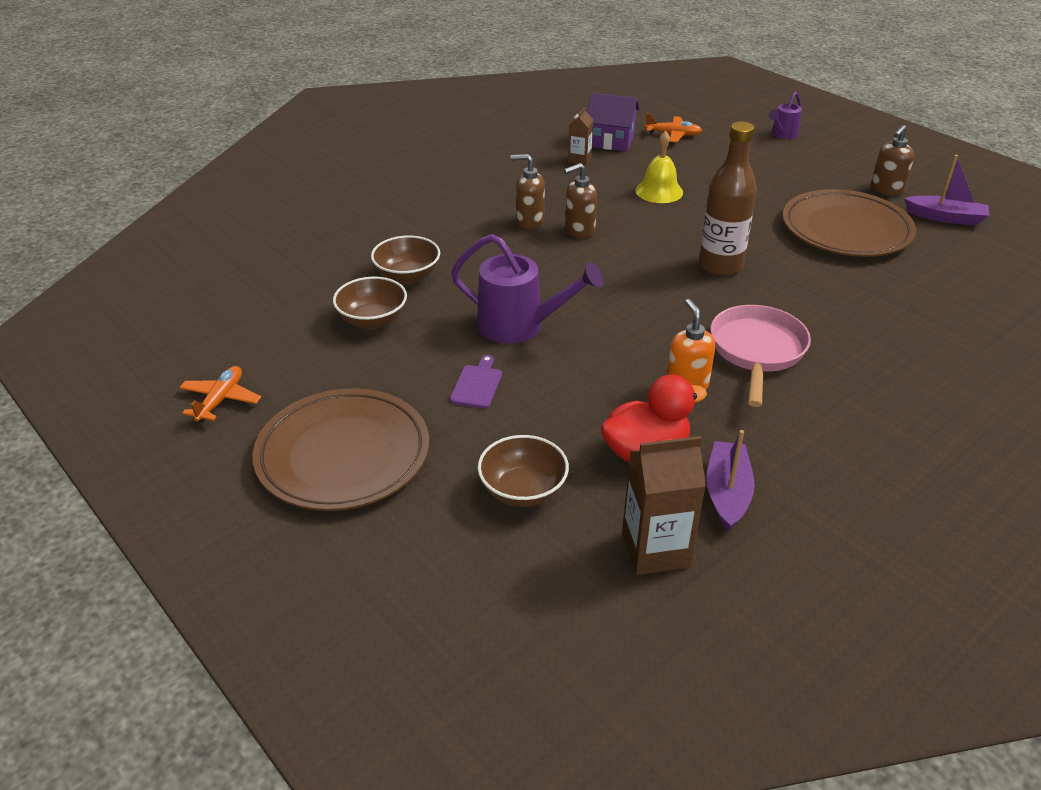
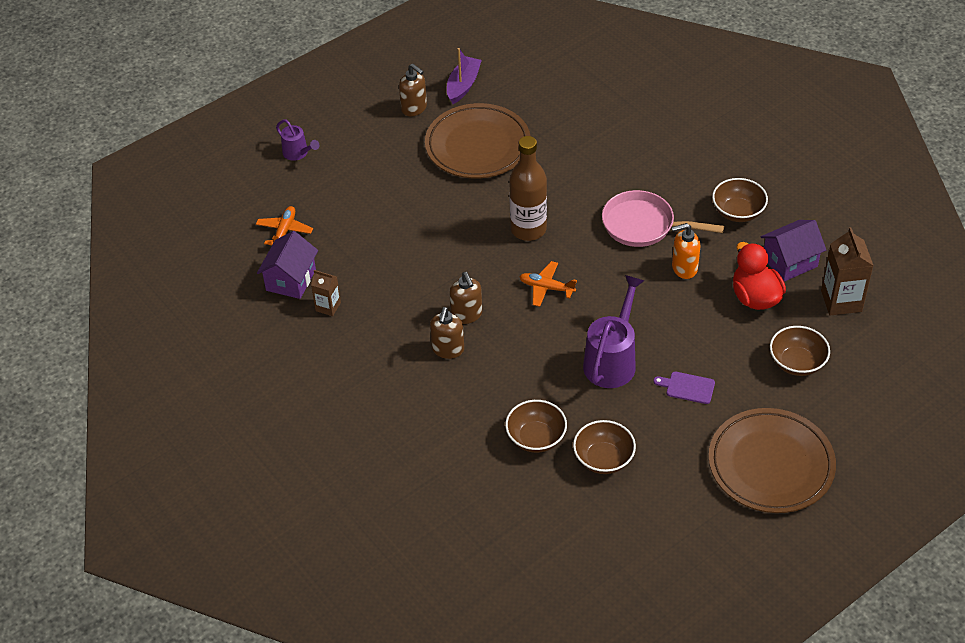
camera: 85 degrees left, 10 degrees up
(221, 400) = (713, 552): orange plane -> orange plane (546, 288)
(659, 191) = (400, 254): yellow bell -> none
(727, 493) = (790, 262): purple boat -> purple house
(816, 440) = (738, 212): none -> brown bowl

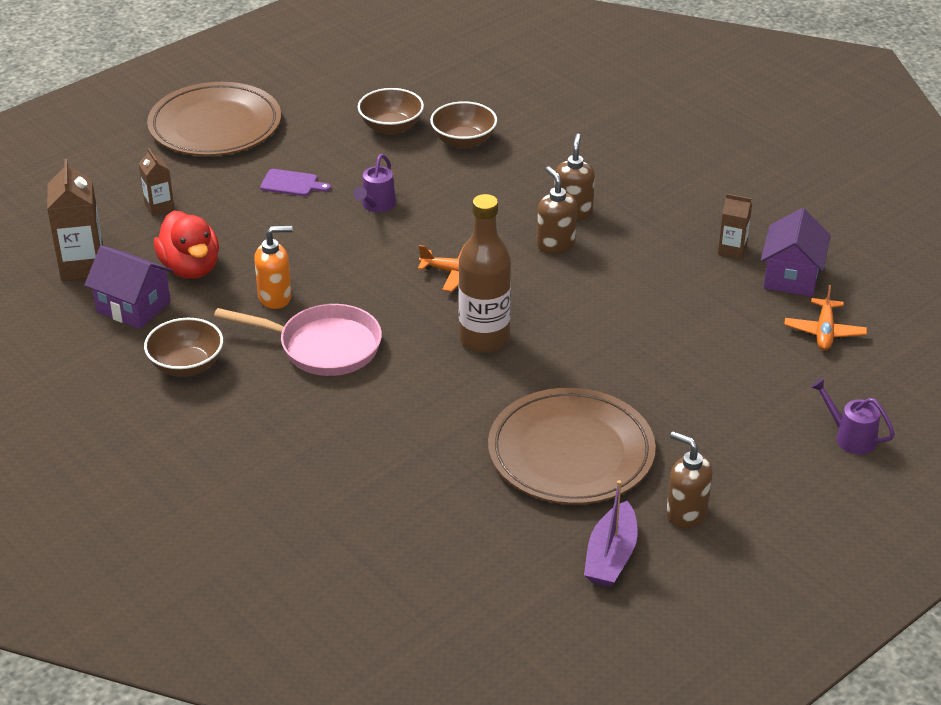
camera: 175 degrees right, 10 degrees down
(612, 360) = (376, 206): purple watering can -> purple watering can, size x0.55
(790, 262) = (133, 307): purple house -> purple house turned 60 degrees clockwise
(797, 363) = (159, 207): brown bowl -> brown carton

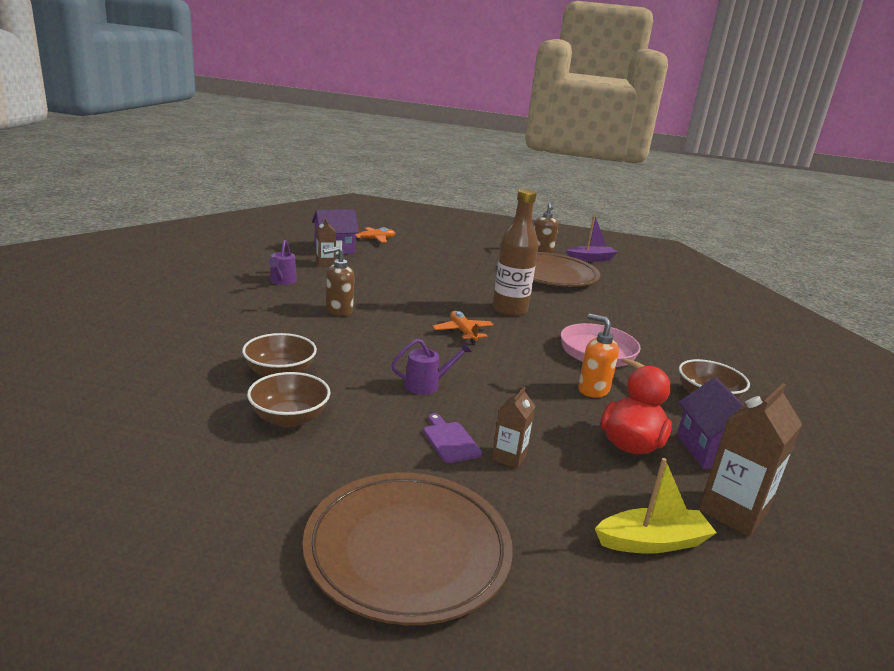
camera: 130 degrees left, 15 degrees down
(111, 213) = (652, 542): none -> yellow boat
(159, 207) = (593, 510): brown carton -> brown carton (509, 457)
(555, 244) = (385, 309): brown soap dispenser -> none
(849, 437) = (444, 230): purple watering can -> purple watering can (282, 282)

